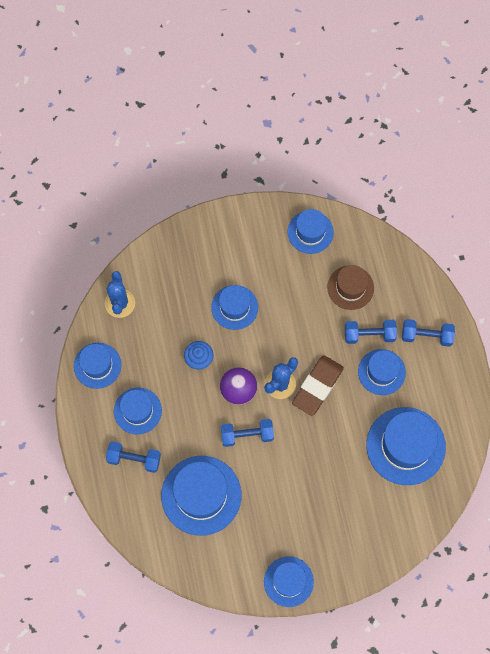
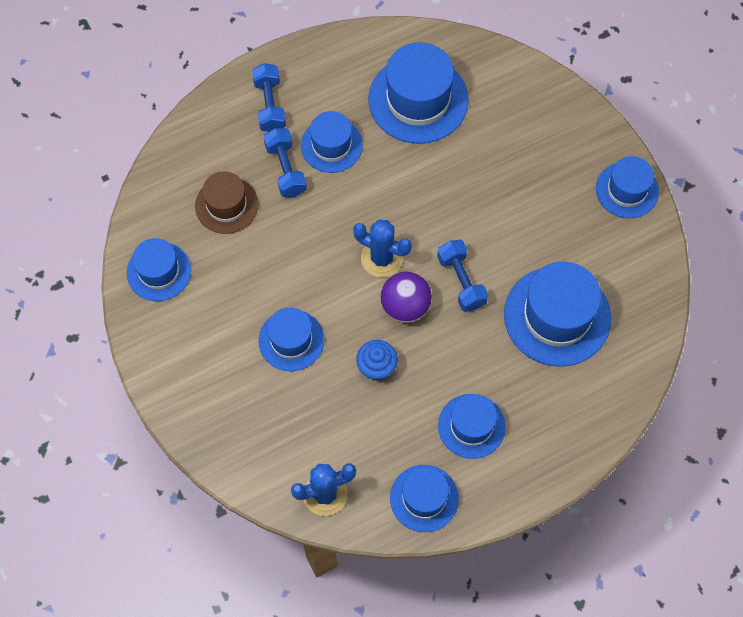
camera: 105 degrees left, 5 degrees down
(134, 459) = (538, 412): blue dumbbell -> none
(317, 386) = (372, 213): brown eraser -> none

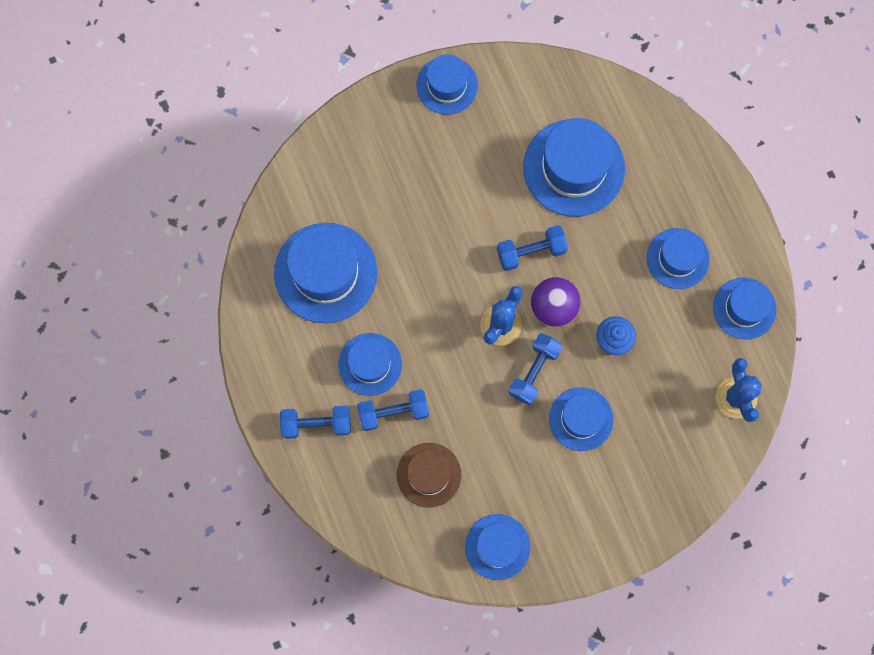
camera: 85 degrees left, 10 degrees up
(336, 293) = (534, 371): none -> blue dumbbell

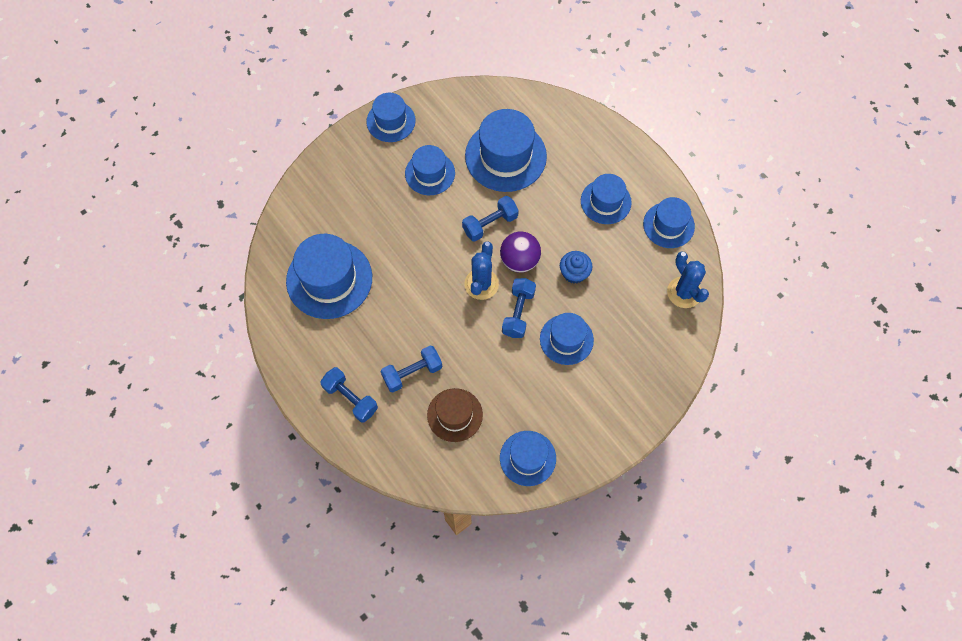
camera: 15 degrees left, 10 degrees down
(316, 424) = (350, 398): blue dumbbell -> blue dumbbell turned 60 degrees clockwise
(370, 364) = (383, 340): blue hat -> blue hat (430, 173)

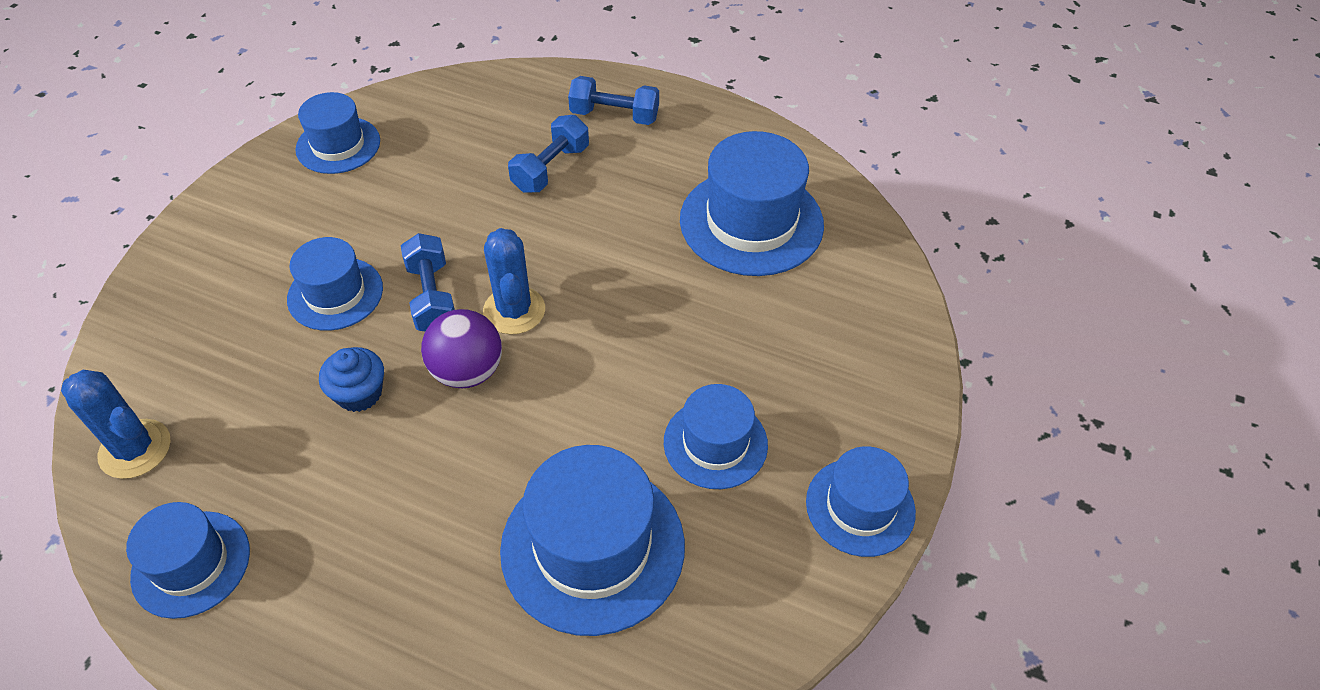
camera: 150 degrees right, 15 degrees down
(455, 415) = (463, 150): brown hat -> none
(490, 224) = (551, 406): blue dumbbell -> none
(605, 201) = (342, 550): blue hat -> none

